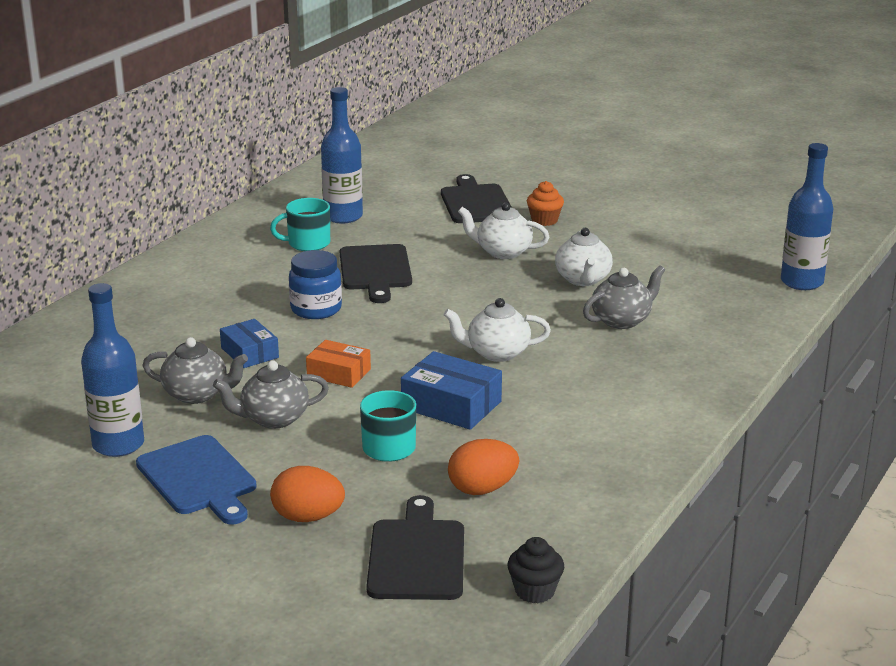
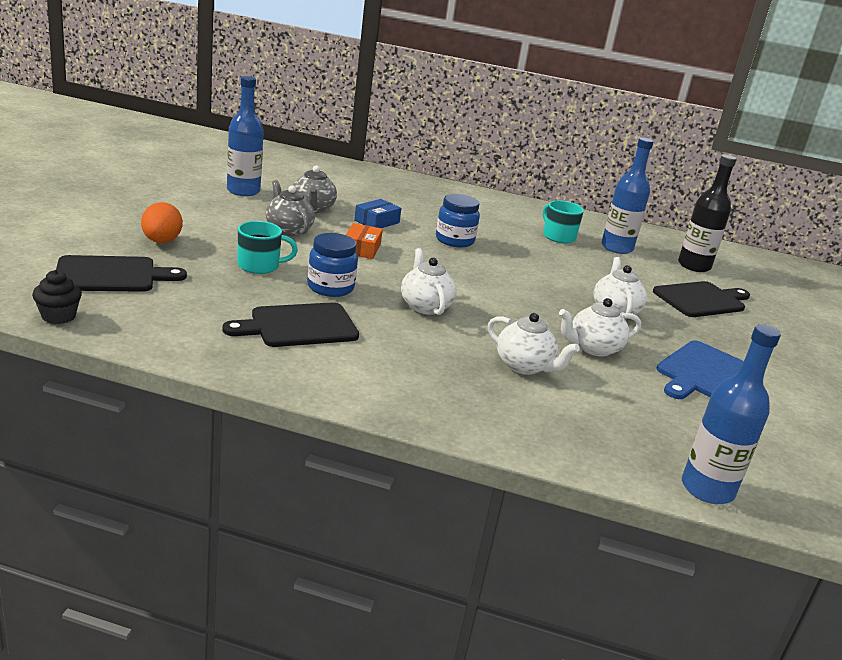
camera: 70 degrees right, 0 degrees up
(199, 479) = (206, 211): blue cutting board -> blue cutting board (702, 372)
(375, 270) = (534, 260): black cutting board -> black cutting board (299, 326)
(393, 186) = (694, 266): none -> black bottle
(451, 405) = (330, 287): blue box -> blue jar
(482, 489) = (205, 298): orange egg -> none
(544, 220) = (700, 331): orange cupcake -> none
(622, 320) = (524, 366): grey teapot -> white teapot

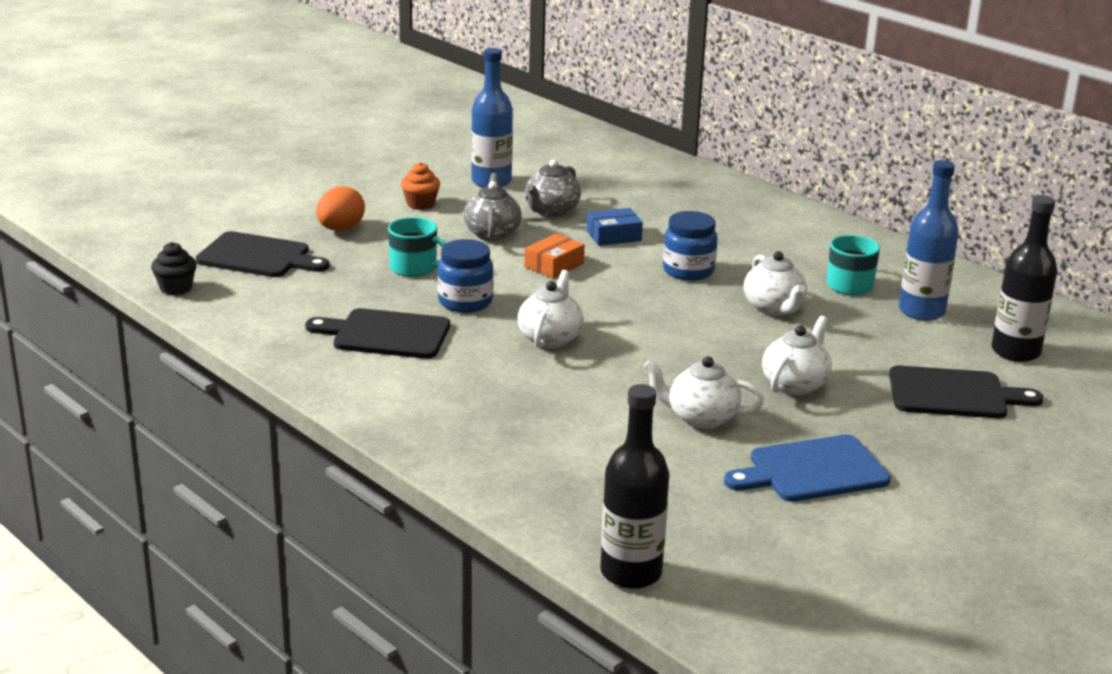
camera: 35 degrees right, 0 degrees up
(207, 213) = (420, 204): none -> orange cupcake
(524, 366) = (585, 418): white teapot -> white teapot (774, 308)
(707, 489) = (631, 573): blue bottle -> black bottle

